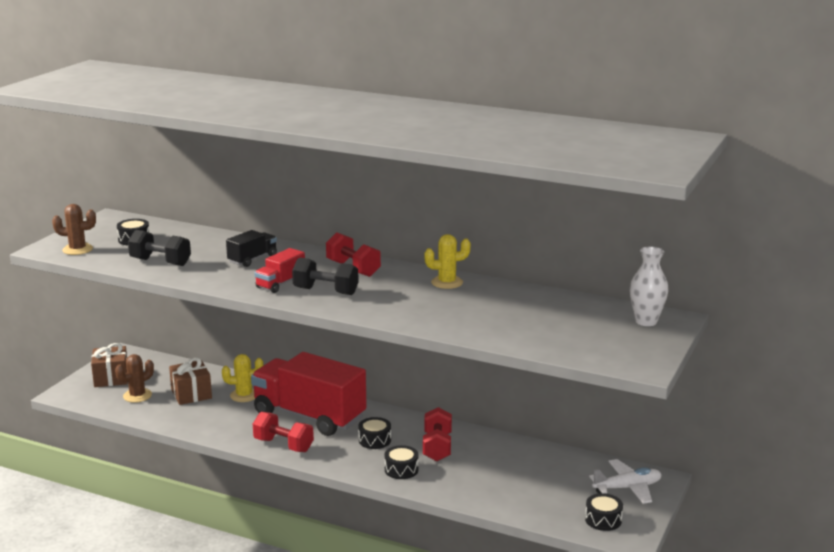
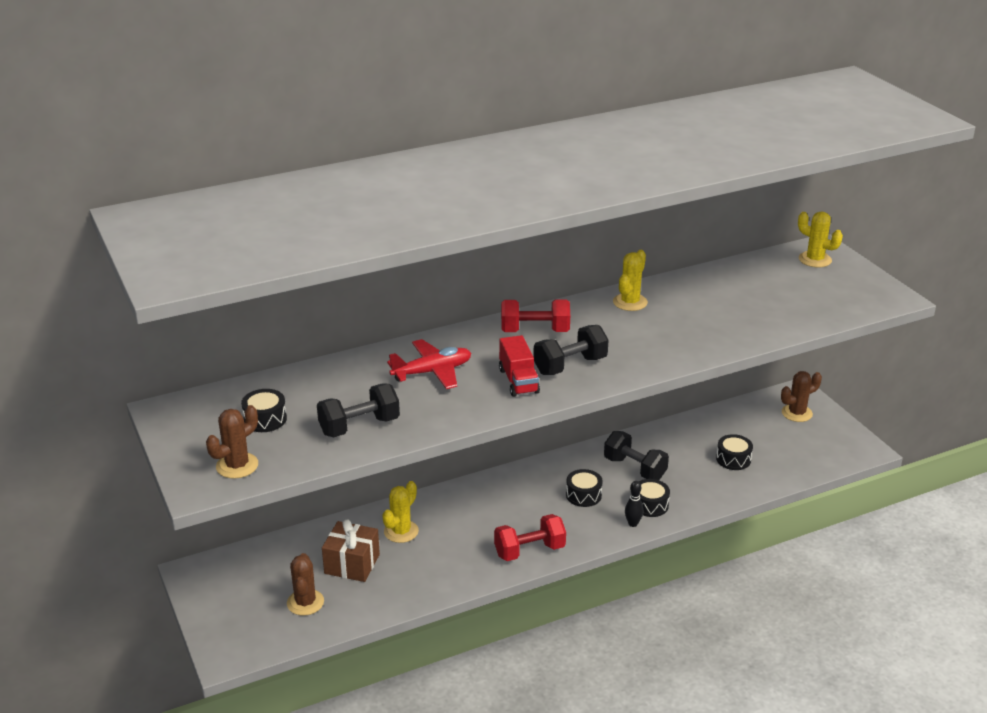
camera: 50 degrees left, 10 degrees up
(111, 378) = (237, 605): brown gift -> none
(252, 259) = (432, 372): black truck -> red plane
(309, 416) = (494, 511): red truck -> none
(368, 471) = (633, 524): none -> black bowling pin
(437, 447) = (634, 468): red dumbbell -> black dumbbell
(603, 520) = (829, 447): black drum -> black drum (733, 459)
(627, 488) = (796, 413): white plane -> brown cactus
(646, 321) = (815, 260): white vase -> yellow cactus

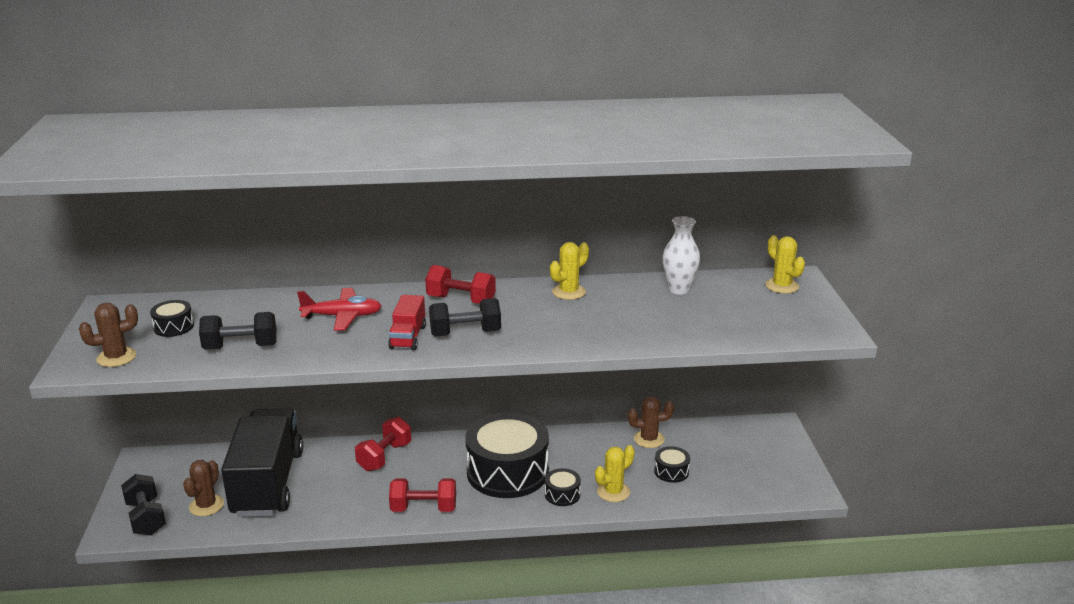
camera: 20 degrees right, 5 degrees down
(352, 564) = (268, 483): brown gift -> black truck
(401, 531) = (328, 466): yellow cactus -> yellow cactus (613, 492)
(451, 508) = (384, 457): none -> red dumbbell
(583, 495) = (507, 472): black drum -> black drum, size x2.37
(633, 524) = (534, 507): black bowling pin -> none
(634, 468) = (571, 459): black dumbbell -> black dumbbell (146, 518)
(728, 280) = (679, 289): none -> white vase
(796, 413) = (764, 443): brown cactus -> brown cactus (649, 439)

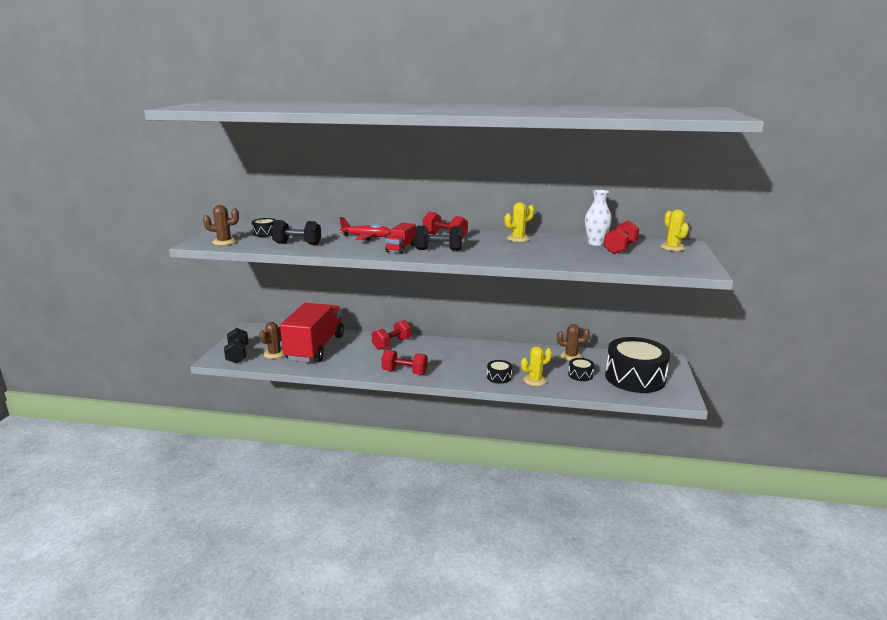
camera: 15 degrees right, 5 degrees down
(268, 483) = (315, 348): black truck -> red truck
(507, 472) = (467, 361): black drum -> black drum (635, 378)
(715, 297) = (620, 248): none -> red dumbbell

